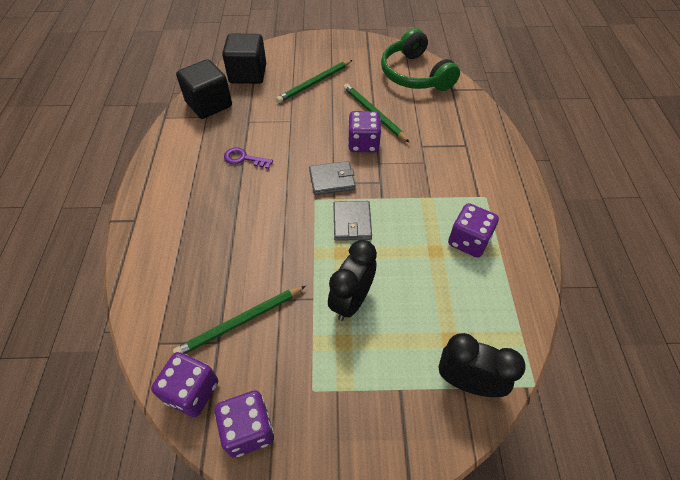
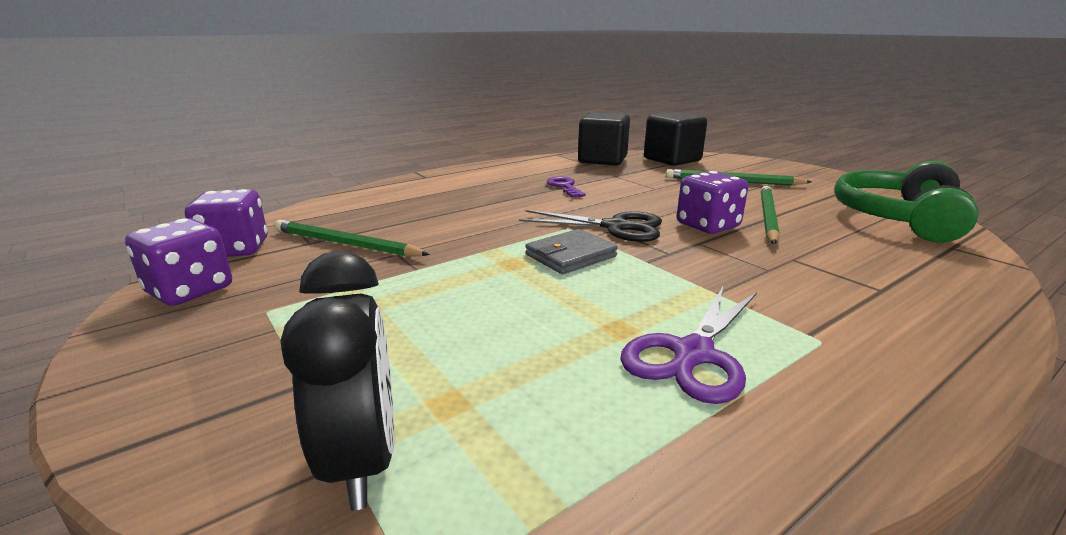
camera: 55 degrees right, 30 degrees down
(332, 180) = (615, 227): grey wallet -> black scissors
(351, 301) = (440, 293): black clock -> none
(468, 241) = (693, 354): purple dice -> purple scissors

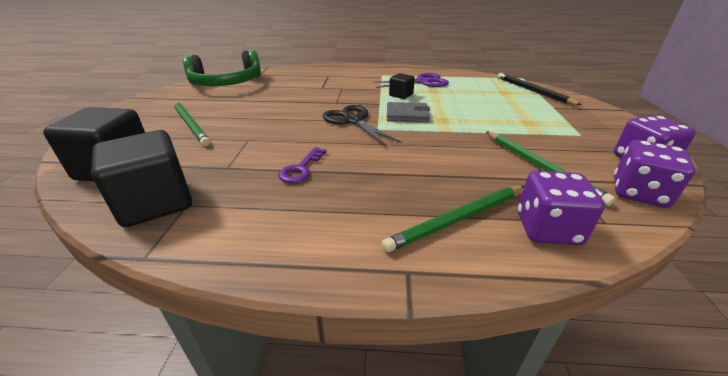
camera: 140 degrees left, 10 degrees up
(363, 459) = (532, 91): black clock -> black pencil
(651, 290) = (401, 95): none -> black cube
(708, 225) = (308, 106): purple dice -> purple dice (547, 229)
(767, 217) = (269, 100): green pencil -> green pencil (457, 219)

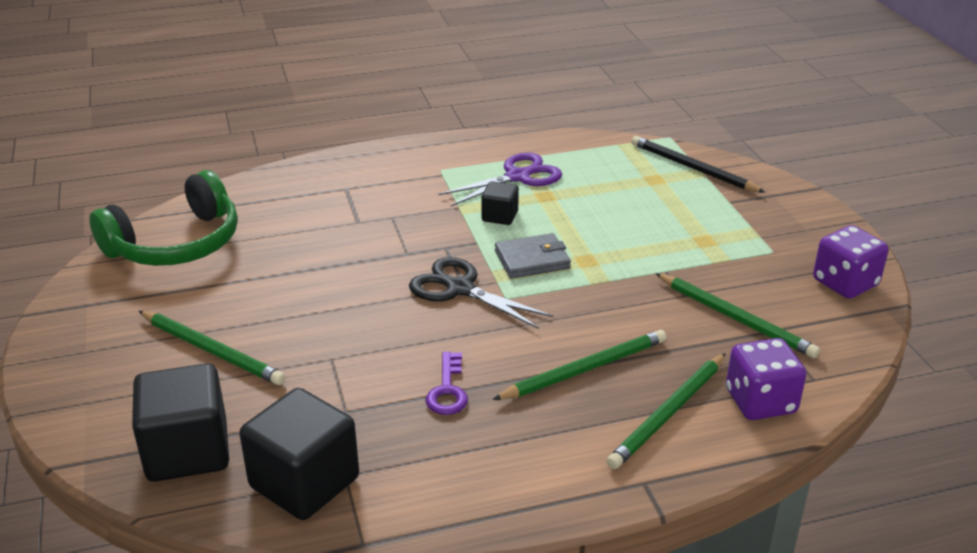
camera: 20 degrees left, 0 degrees up
(405, 176) = (584, 369): none -> green pencil
(638, 193) = (844, 332): purple dice -> none

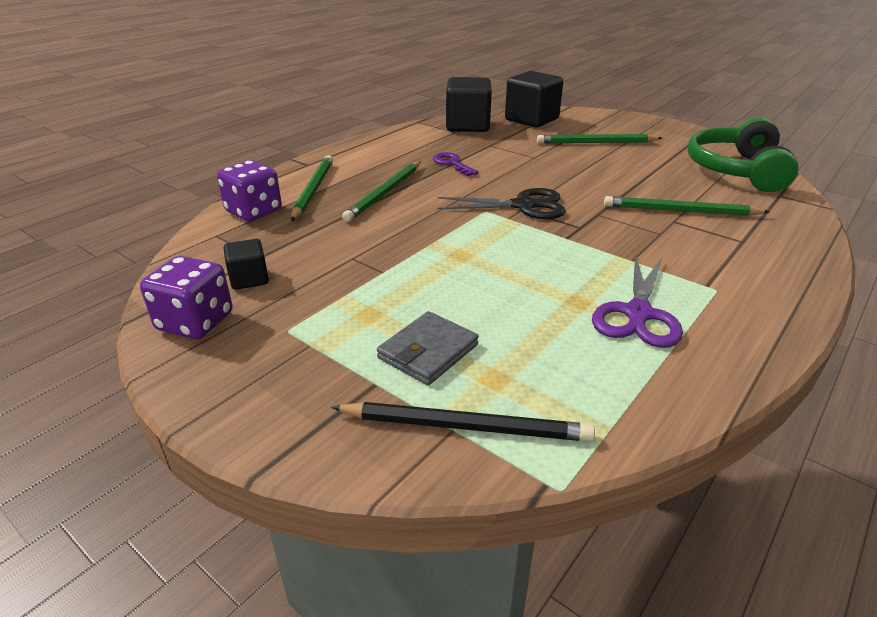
camera: 145 degrees right, 0 degrees up
(499, 216) = (584, 265): black cube -> black cube (249, 279)
(532, 260) = (503, 240): grey wallet -> grey wallet (428, 351)
(736, 318) = (296, 254): green pencil -> green pencil (680, 211)

